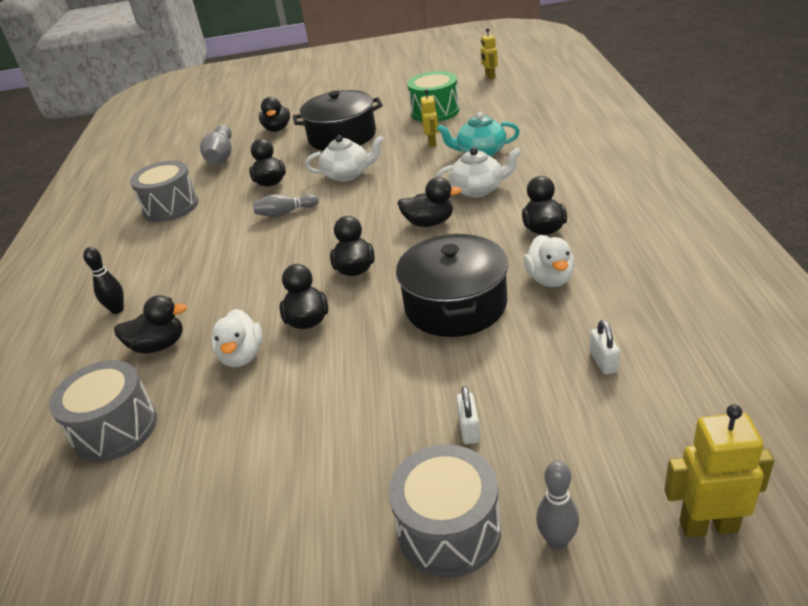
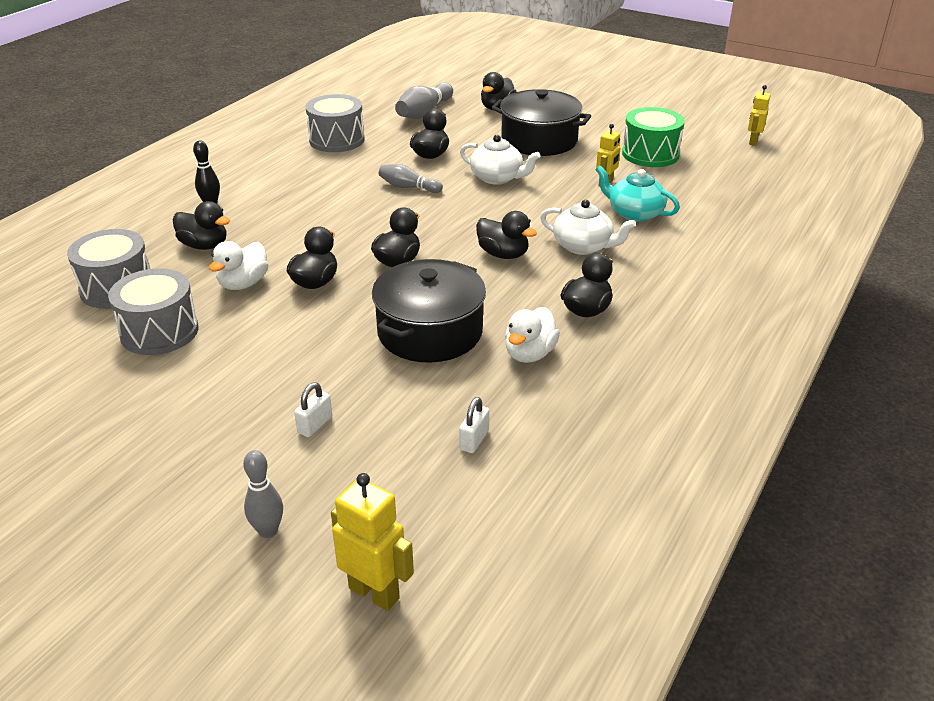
camera: 30 degrees right, 0 degrees up
(449, 530) = (215, 478): grey drum -> grey drum (159, 331)

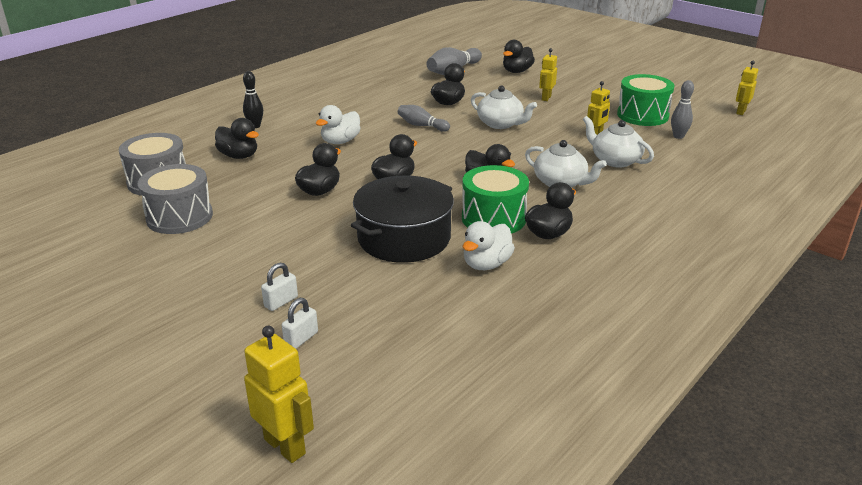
camera: 10 degrees right, 5 degrees down
(243, 284) = (260, 187): white duck -> white duck (340, 141)
(268, 531) = (212, 382): grey bowling pin -> grey bowling pin (678, 136)
(336, 140) = (373, 86): grey drum -> none
(474, 440) = (415, 329): white padlock -> white padlock (301, 339)
(522, 297) = (493, 218): none -> green drum
(539, 140) = (546, 98): black pot -> yellow robot
(634, 213) = (615, 160): turquoise teapot -> white teapot

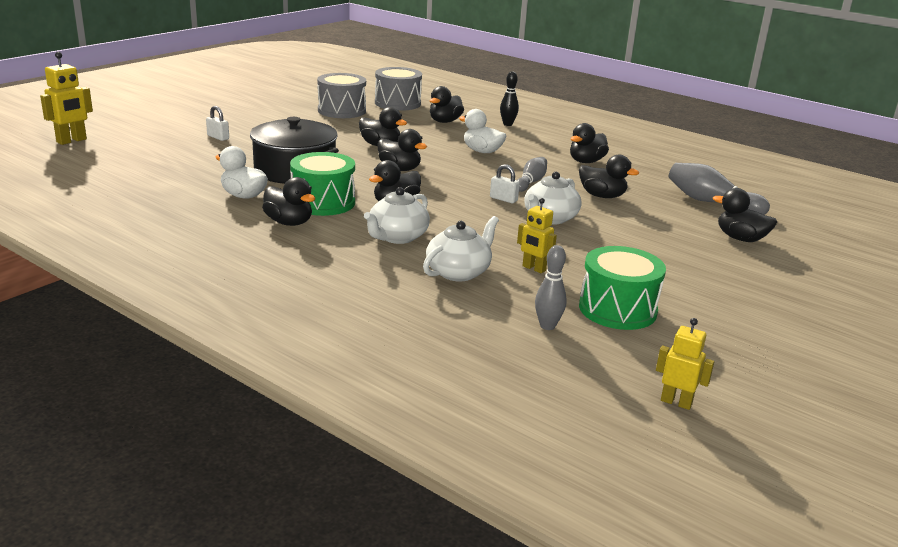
camera: 85 degrees right, 5 degrees down
(301, 339) = (172, 142): white padlock -> white padlock (503, 199)
(367, 101) = (586, 161): none -> black duck
(546, 98) = (649, 249): yellow robot -> none

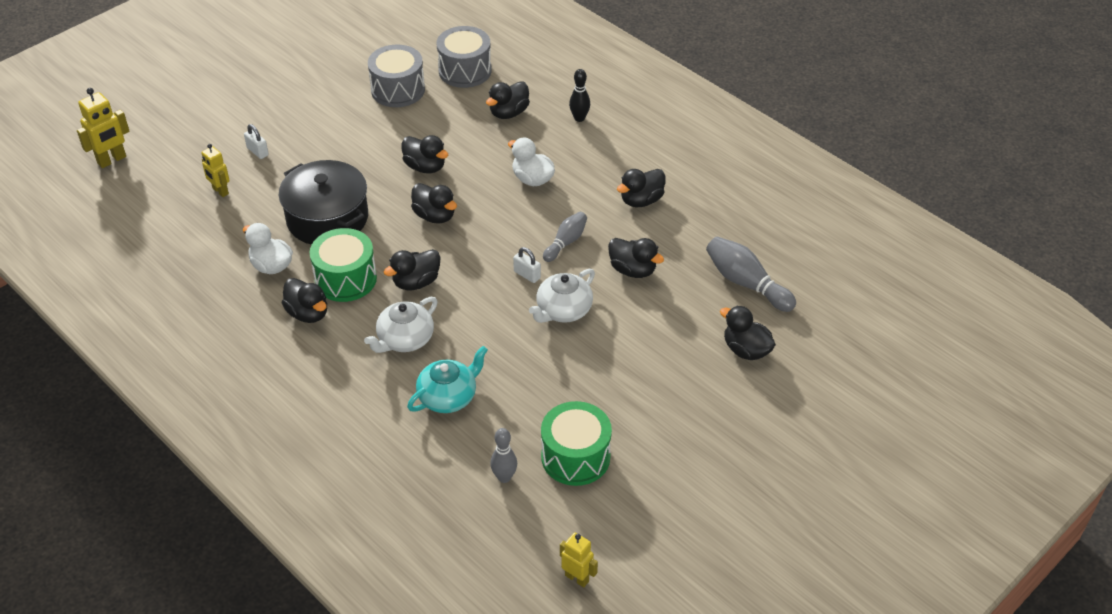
camera: 10 degrees right, 20 degrees up
(459, 272) = (448, 397): white teapot -> turquoise teapot
(533, 268) = (519, 393): yellow robot -> yellow robot (220, 191)

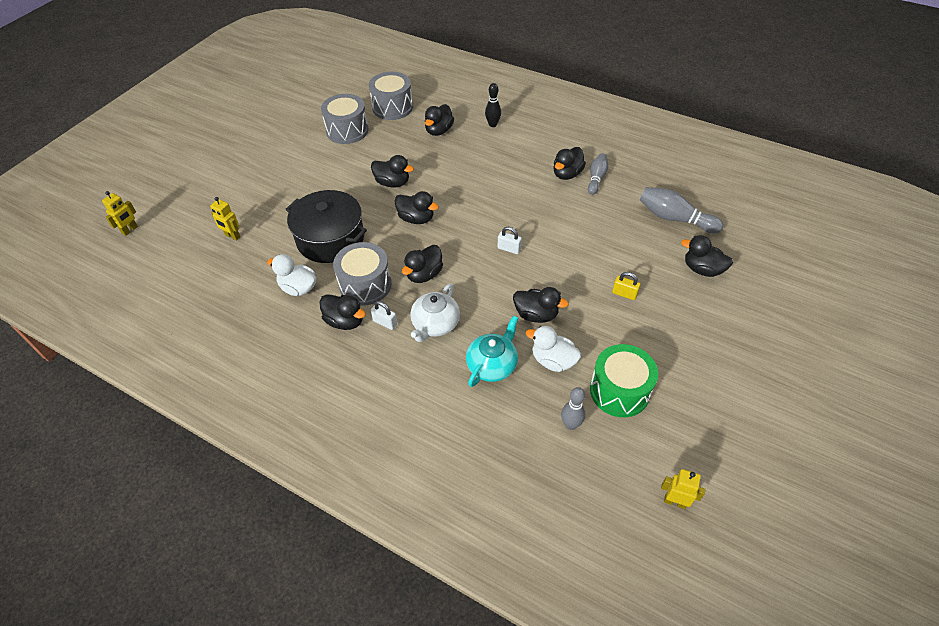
camera: 15 degrees left, 5 degrees up
(112, 160) = (130, 230): yellow robot -> yellow robot, size x0.67
(257, 151) = (253, 198): white padlock -> white padlock (385, 322)
(345, 279) = (365, 285): green drum -> grey drum
(532, 179) = (479, 175): white duck -> white duck (553, 361)
(563, 310) = (550, 270): white teapot -> none
(566, 242) = (526, 217): grey bowling pin -> grey bowling pin (596, 178)
(633, 270) = (587, 227): black duck -> black duck (536, 315)
(636, 356) = (624, 294): none -> yellow padlock

